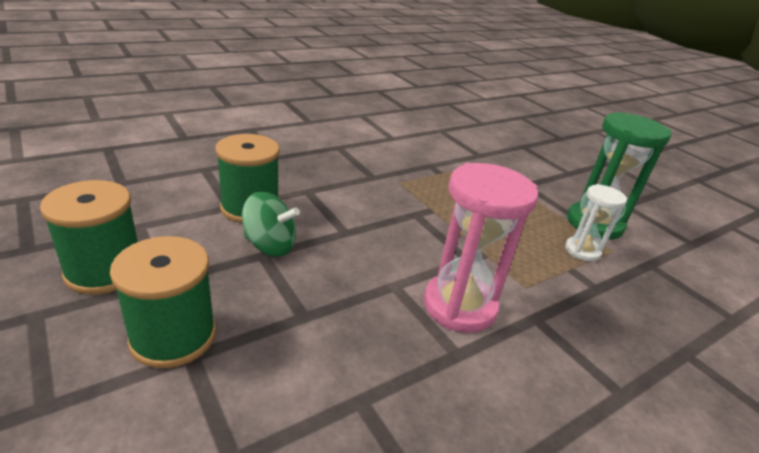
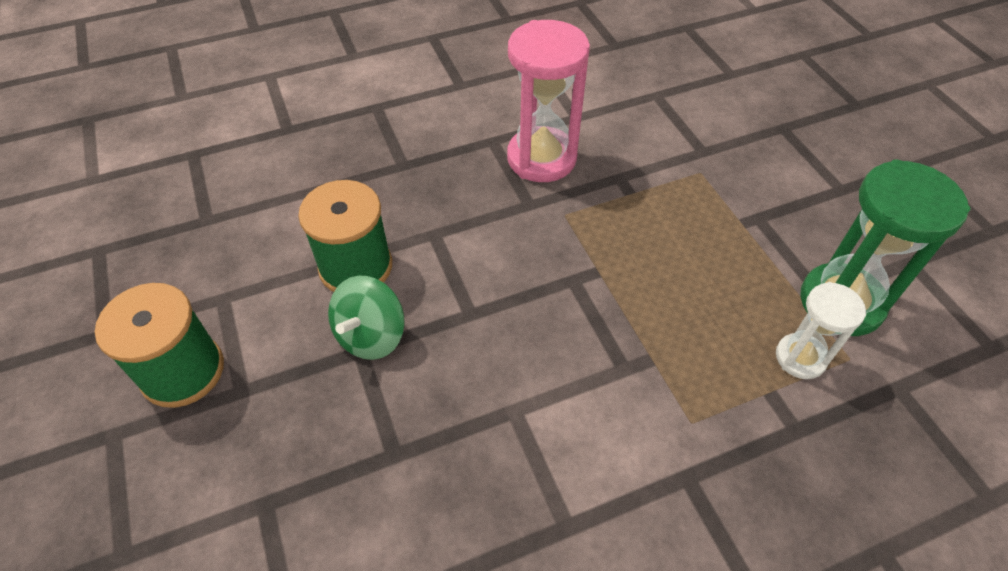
camera: 15 degrees right, 20 degrees up
(173, 336) = (248, 474): green spool -> none
(270, 245) = (371, 335): green spinning top -> green spinning top turned 90 degrees clockwise
(459, 306) = (590, 450): pink hourglass -> pink hourglass (541, 158)

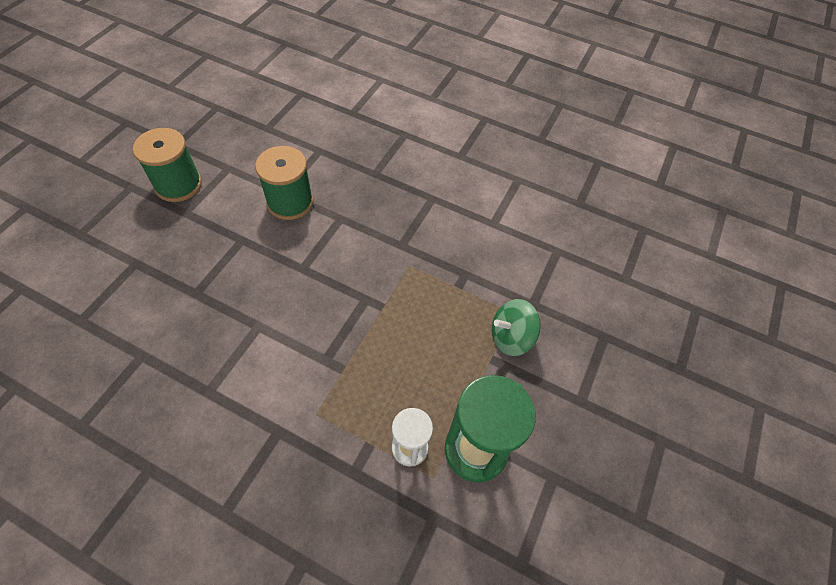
camera: 45 degrees right, 5 degrees up
(371, 335) = (254, 237): green spinning top -> green spinning top (511, 337)
(541, 158) = (442, 228): pink hourglass -> none

